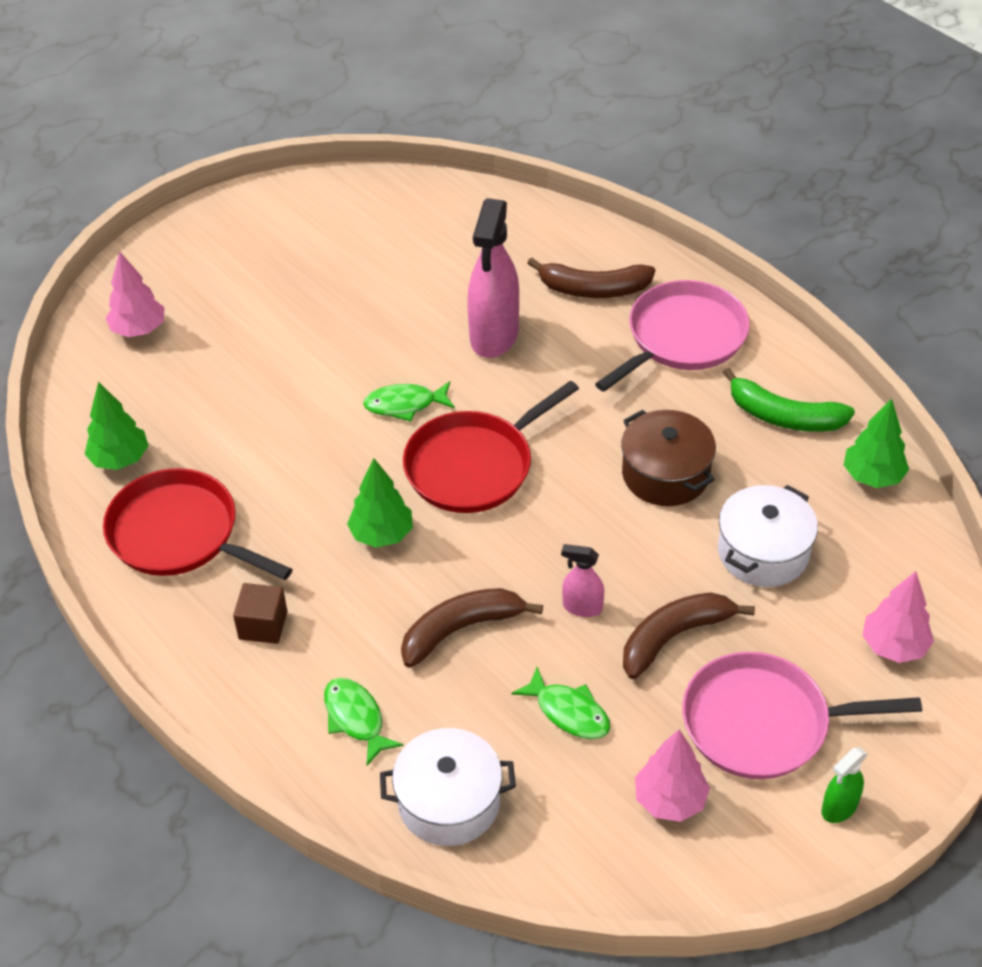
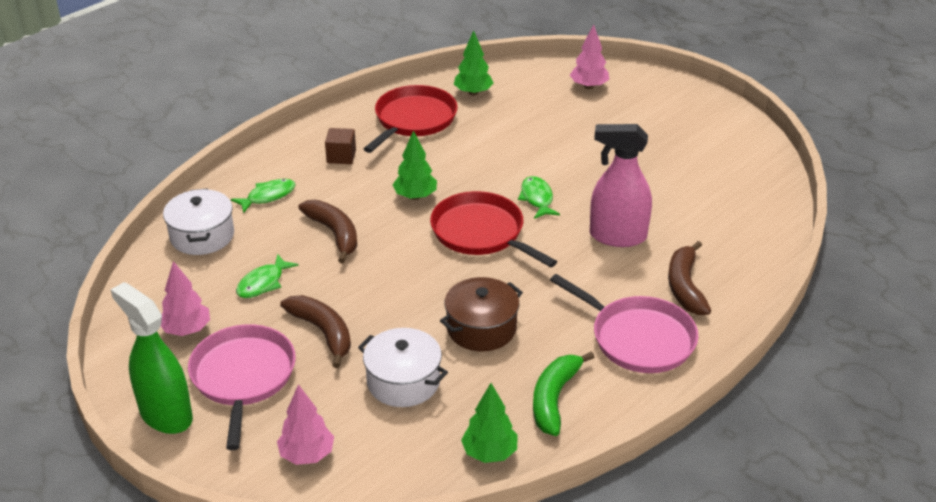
camera: 85 degrees right, 10 degrees down
(582, 607) = (351, 287): pink spray bottle -> none
(839, 808) = (165, 415): green spray bottle -> green spray bottle, size x2.07

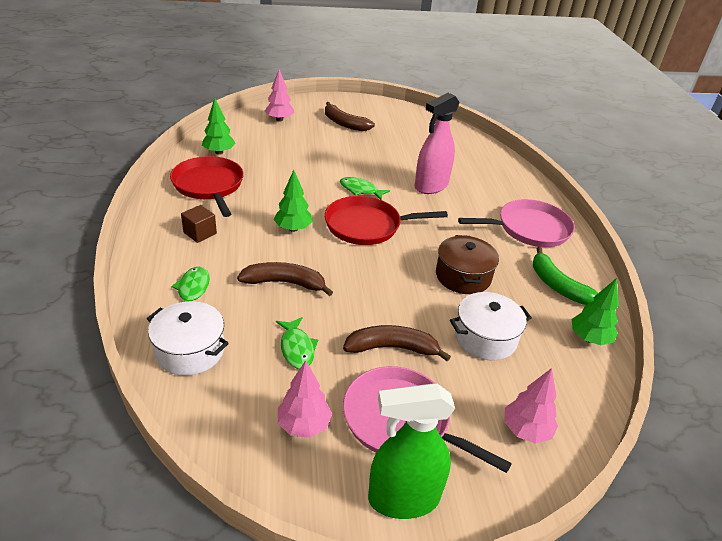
camera: 55 degrees left, 0 degrees up
(685, 287) = (500, 191): brown banana -> brown banana (344, 123)

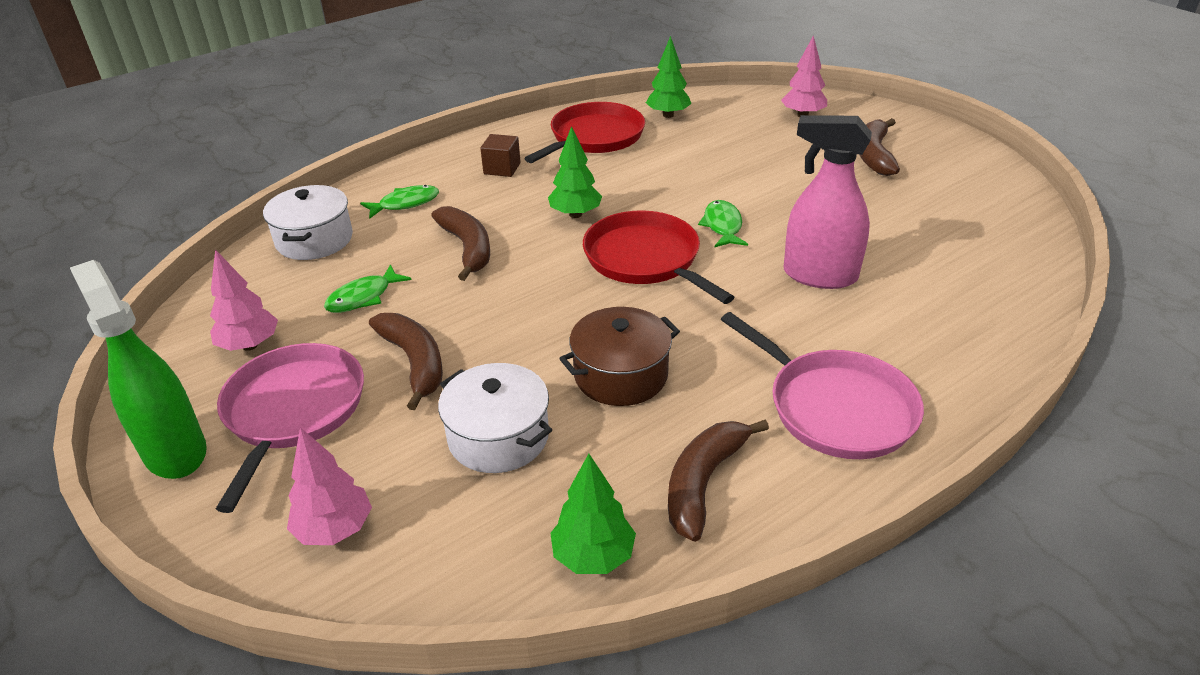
camera: 65 degrees right, 0 degrees up
(557, 285) = (703, 483): green banana -> brown banana

